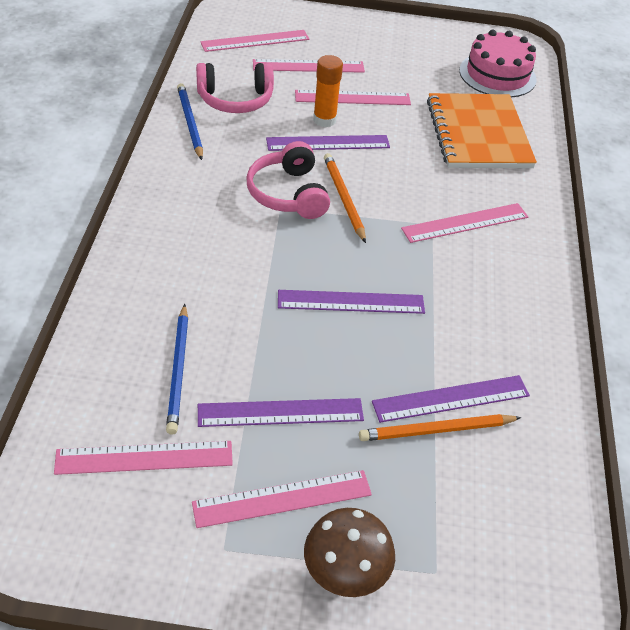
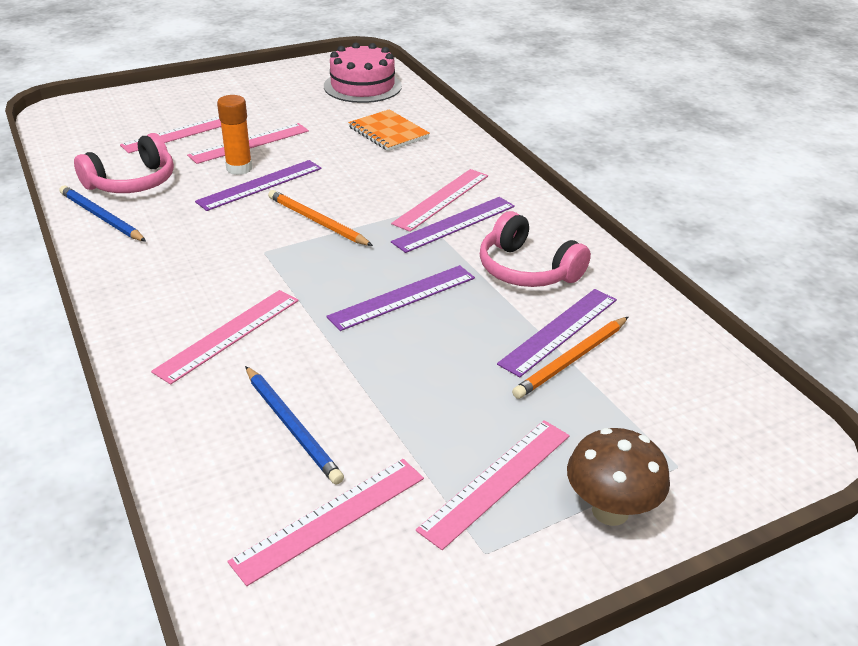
camera: 30 degrees left, 10 degrees down
(255, 41) = (108, 130): pink ruler -> pink ruler (228, 335)
(280, 413) = (426, 413): purple ruler -> purple ruler (454, 224)
(288, 194) = (260, 237): pink headphones -> pink headphones (527, 270)
(478, 134) = (388, 132): orange notebook -> orange notebook, size x0.59

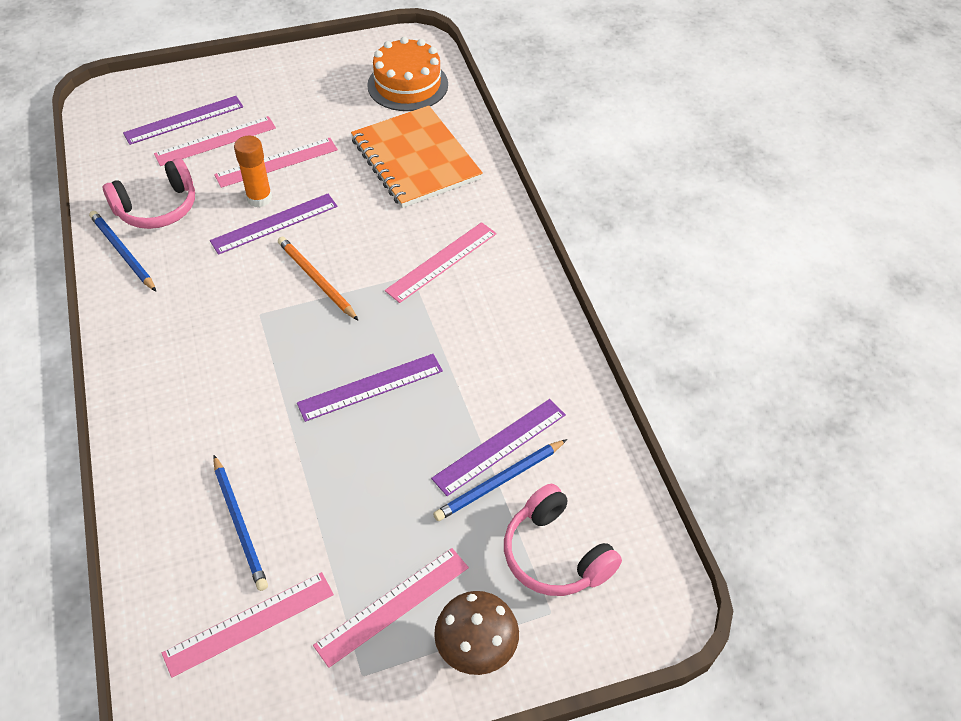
camera: 10 degrees right, 15 degrees up
(228, 335) = (208, 414): pink ruler -> none
(362, 86) = (407, 85): pink cake -> orange cake
(388, 132) = (415, 159): orange notebook -> orange notebook, size x1.70
(454, 224) = (444, 297): purple ruler -> purple ruler (184, 120)
(527, 270) = (494, 366): pink headphones -> pink headphones (555, 554)
(571, 360) = (499, 482): orange pencil -> blue pencil

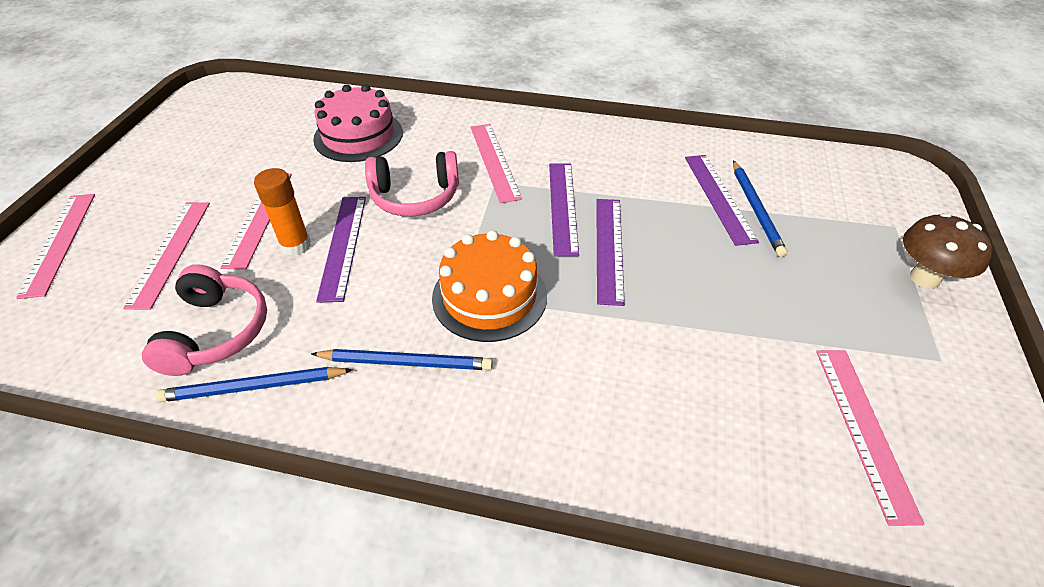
camera: 60 degrees left, 5 degrees down
(184, 120) = (103, 267): purple ruler -> purple ruler (563, 207)
(240, 524) = (732, 398): blue pencil -> blue pencil (406, 362)
(316, 280) = (447, 241): orange pencil -> none
(392, 605) = (867, 314): pink ruler -> pink ruler (59, 242)
(407, 85) = (261, 110): orange cake -> orange cake (489, 296)
(415, 159) = (358, 136): orange notebook -> pink cake
(555, 554) = (840, 206): pink headphones -> pink headphones (415, 197)

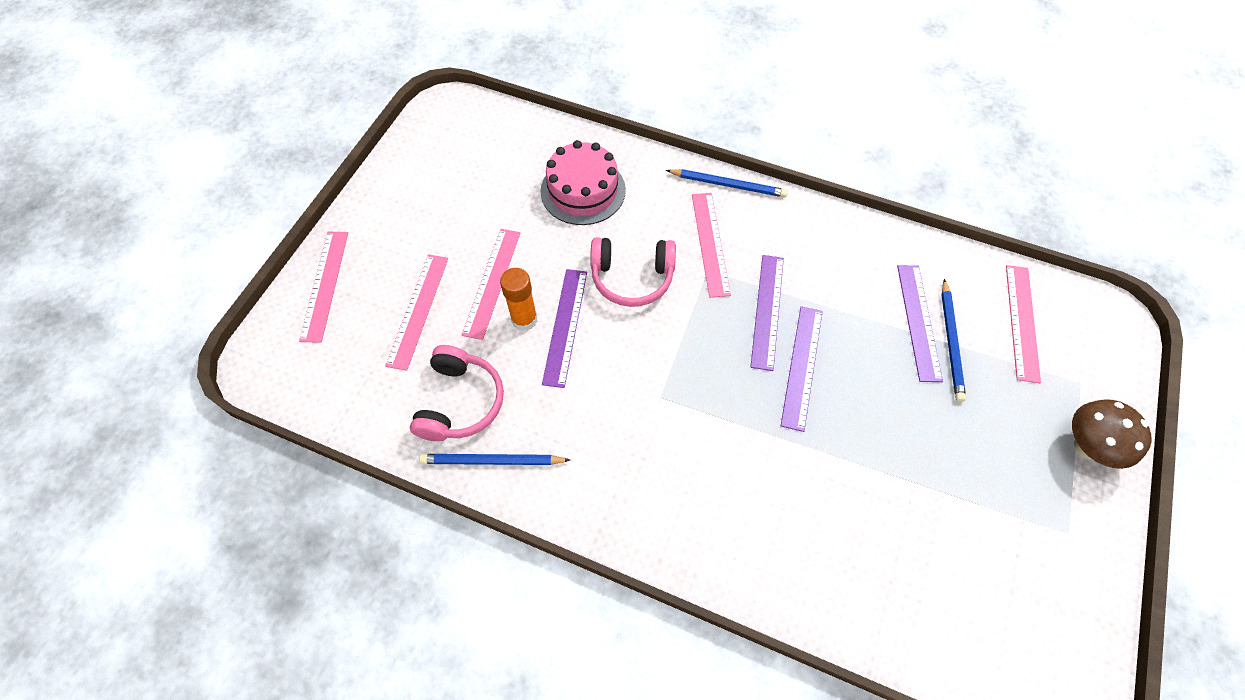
camera: 10 degrees right, 15 degrees up
(406, 362) = (613, 458): blue pencil -> blue pencil (728, 185)
(489, 296) = (688, 402): orange cake -> none
(863, 429) = (977, 585): pink ruler -> pink ruler (1022, 322)

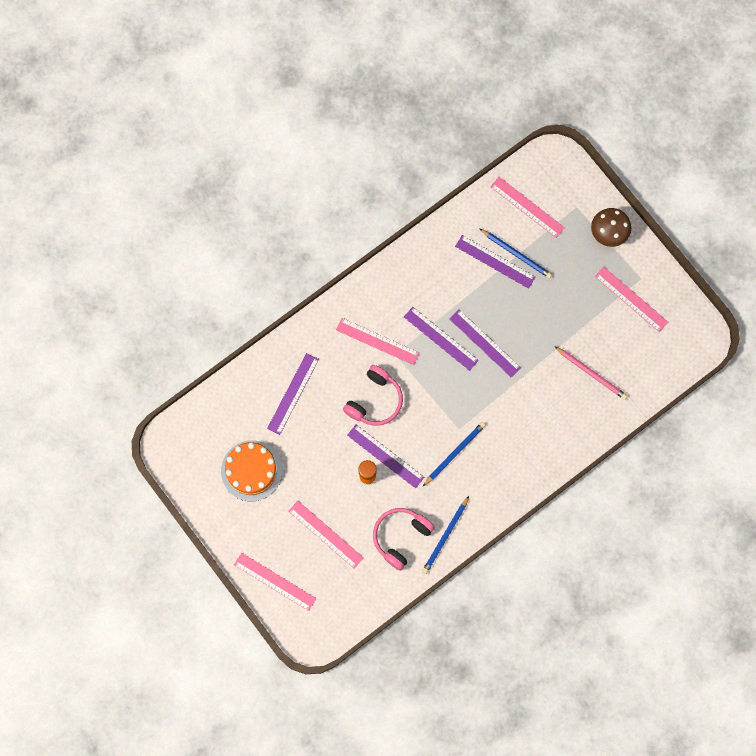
camera: 60 degrees left, 15 degrees up
(460, 195) = (251, 470): none -> orange cake
(460, 402) = (400, 537): pink headphones -> pink headphones turned 90 degrees counterclockwise
(492, 282) = (330, 483): pink ruler -> pink ruler (631, 299)
(583, 190) = (293, 393): pink cake -> purple ruler
(728, 185) = (341, 303): blue pencil -> blue pencil (454, 453)
(871, 540) = (591, 373): none -> pink pencil

